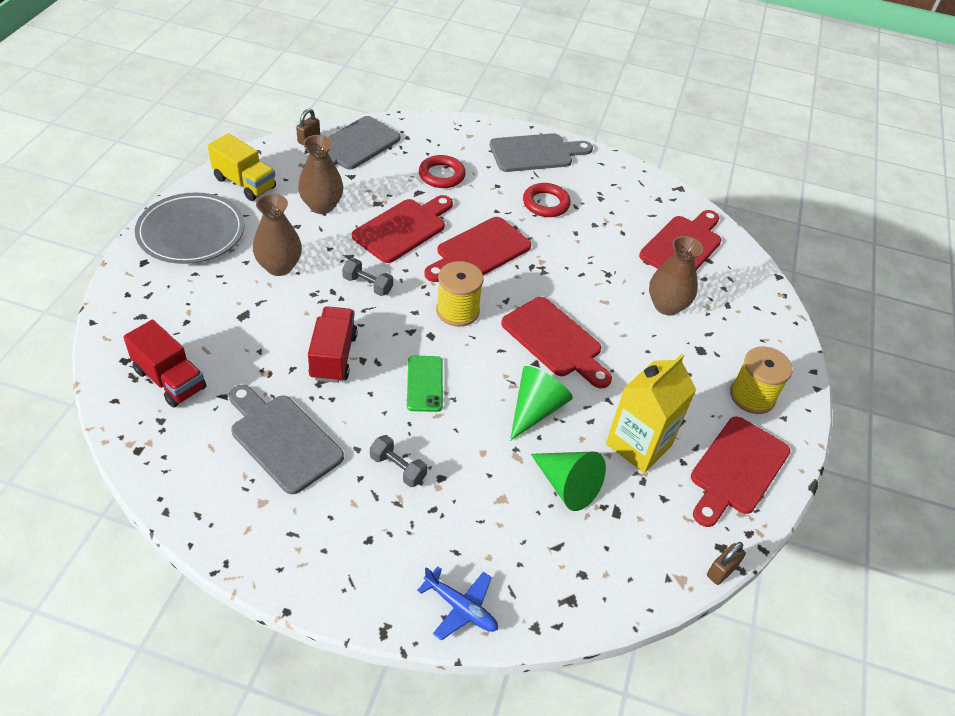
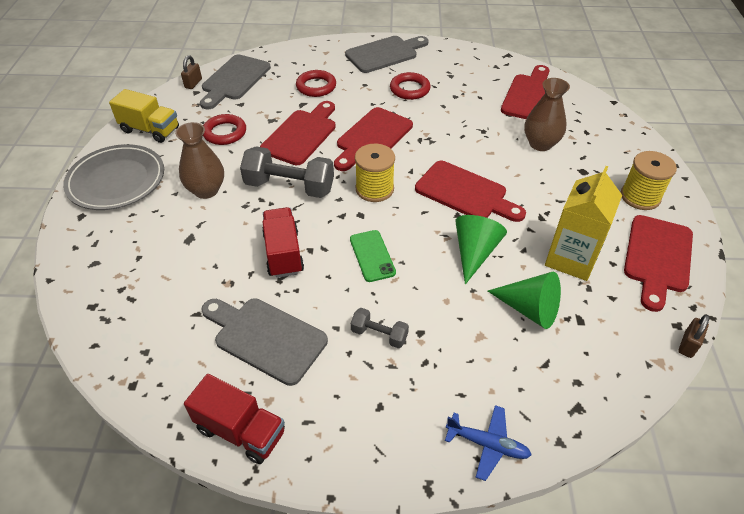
camera: 10 degrees left, 0 degrees up
(170, 379) = (141, 312): red truck -> red truck (241, 431)
(322, 206) = (225, 133): brown vase -> red ring
(367, 285) = (289, 187): grey dumbbell -> grey dumbbell, size x1.94

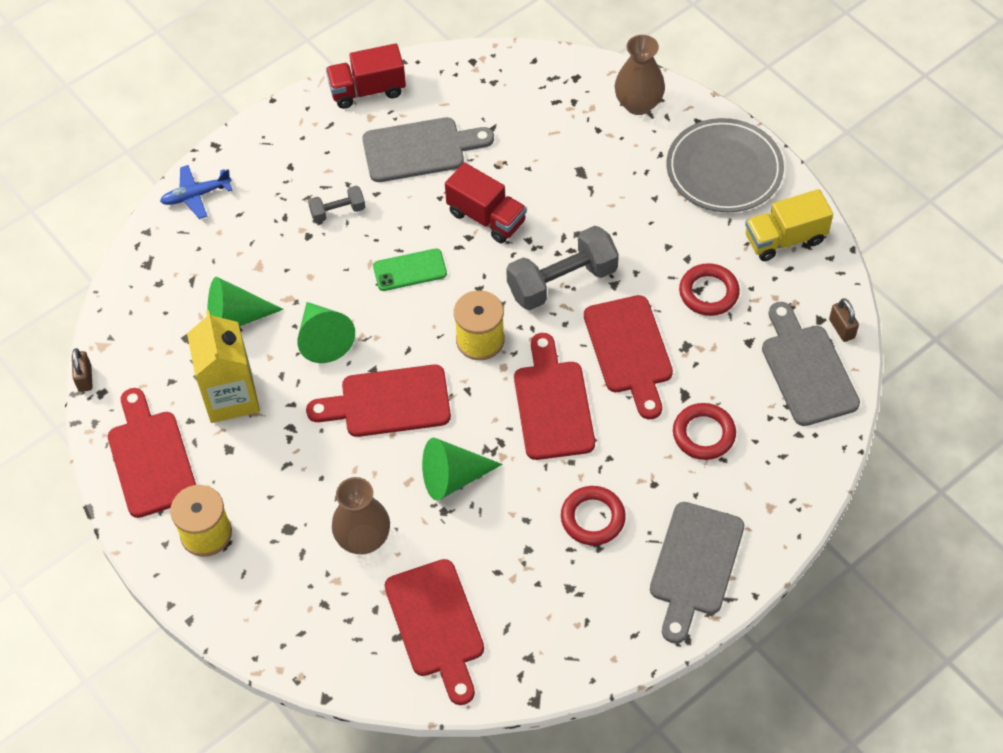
camera: 140 degrees right, 10 degrees up
(206, 190) = (631, 221): brown vase -> brown vase (638, 104)
(372, 256) = (410, 270): green phone -> green phone turned 45 degrees counterclockwise
(463, 140) = (453, 478): none -> green cone

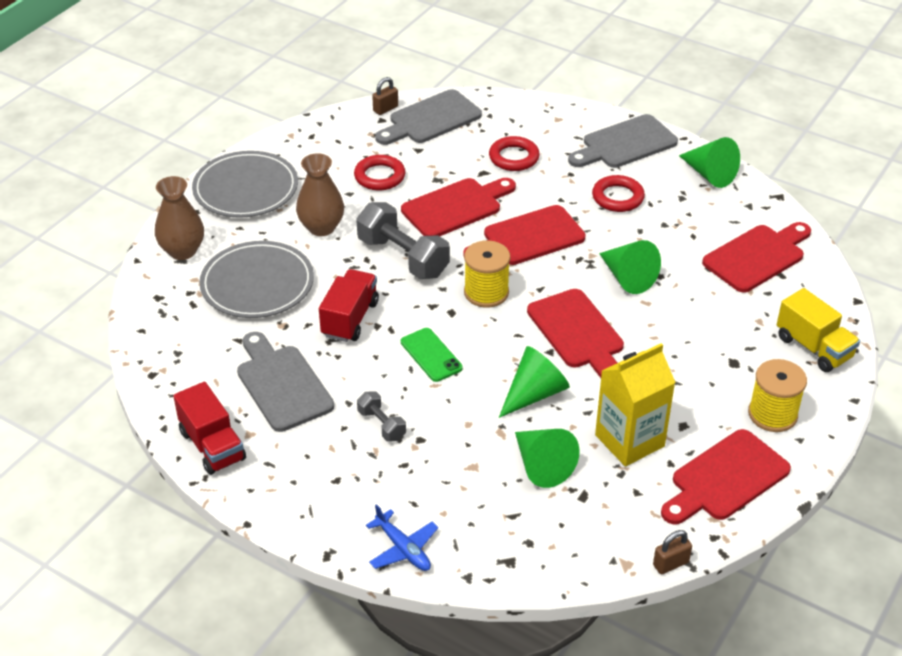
camera: 110 degrees left, 15 degrees down
(363, 538) = (713, 315): brown vase -> brown vase (321, 227)
(565, 154) = (257, 284): none -> grey plate
(603, 638) = (709, 174): none -> green cone
(695, 565) = (625, 144): grey cutting board -> grey cutting board turned 150 degrees clockwise
(785, 239) = (309, 147): yellow truck -> yellow truck (813, 347)

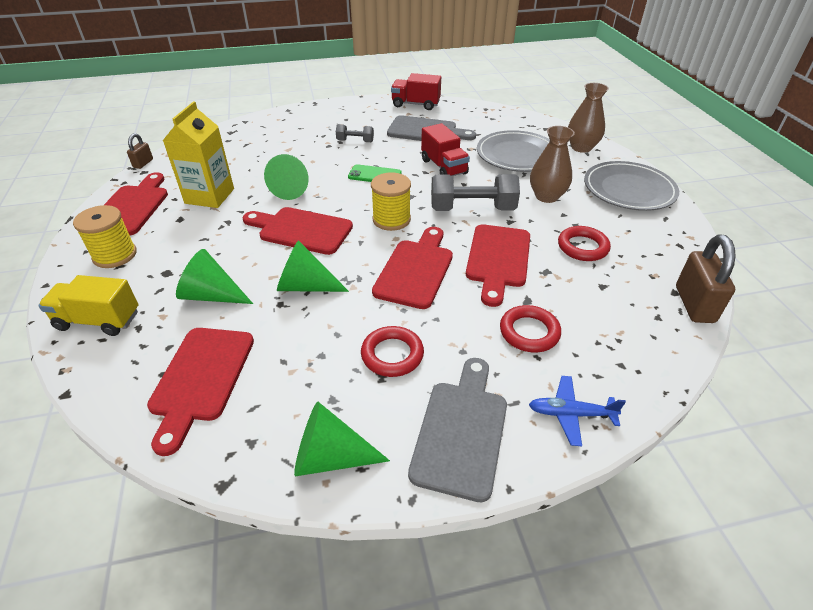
camera: 135 degrees right, 0 degrees up
(385, 109) = (694, 304): brown padlock -> brown padlock, size x1.88
(403, 549) = (285, 116): blue plane -> blue plane (570, 414)
(431, 119) = (649, 321): grey cutting board -> none
(542, 465) = (251, 164): green cone -> green cone (212, 295)

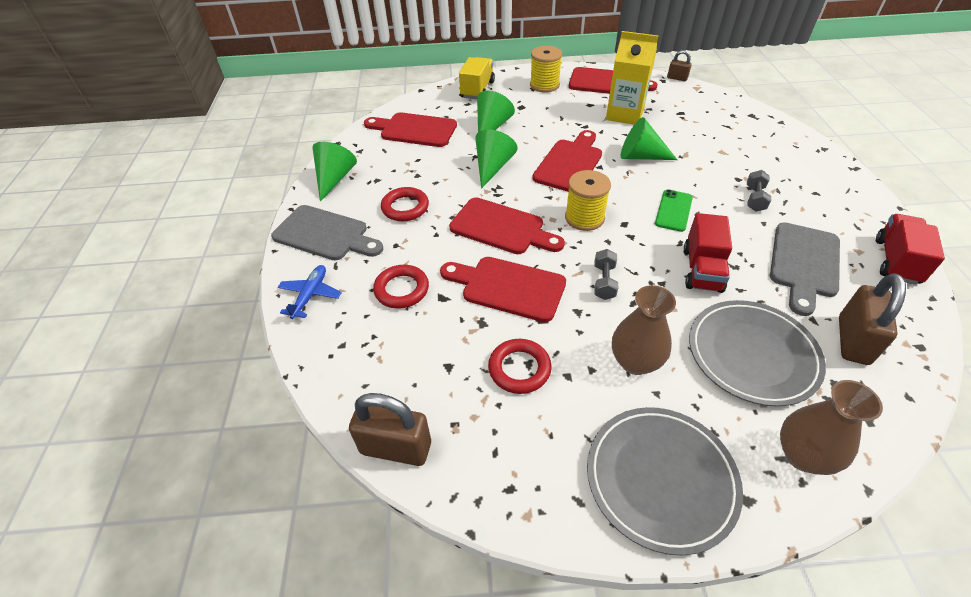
camera: 100 degrees right, 5 degrees up
(444, 167) = (702, 269): red truck -> red truck turned 60 degrees counterclockwise
(472, 209) = (604, 282): grey dumbbell -> grey dumbbell, size x0.52
(490, 125) = (853, 340): none -> brown padlock

